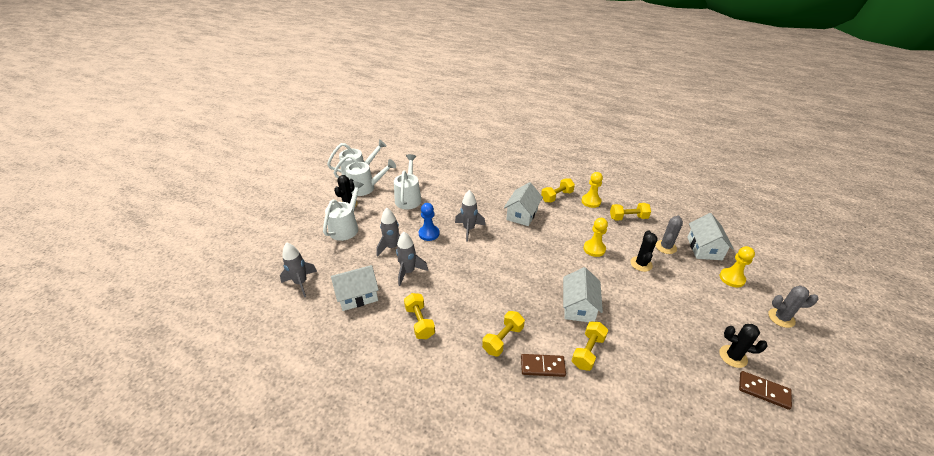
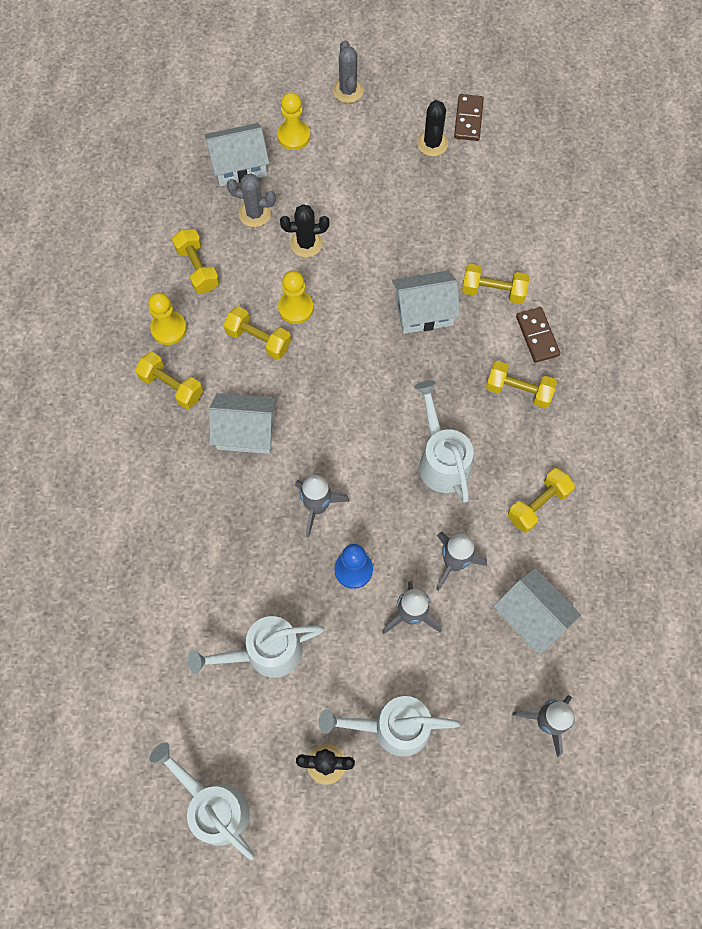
camera: 110 degrees left, 30 degrees up
(366, 188) = (262, 758): white watering can -> white watering can (441, 459)
(576, 230) = (258, 339): none -> yellow dumbbell

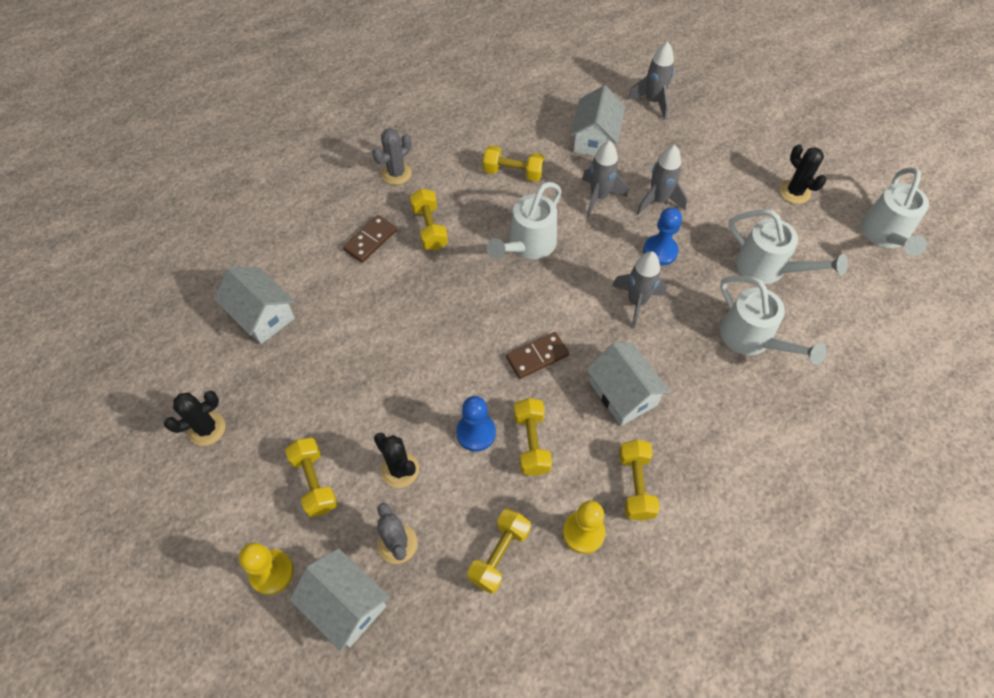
camera: 125 degrees left, 10 degrees down
(296, 308) = (476, 433): yellow pawn -> blue pawn
(348, 90) = (176, 555): grey cactus -> grey cactus (396, 173)
(392, 727) = (736, 172): white watering can -> white watering can (752, 339)
(424, 311) = (404, 329): white house -> white house (262, 315)
(468, 119) = (157, 414): brown domino -> brown domino (537, 357)
(493, 291) = (347, 291): yellow dumbbell -> yellow dumbbell (314, 482)

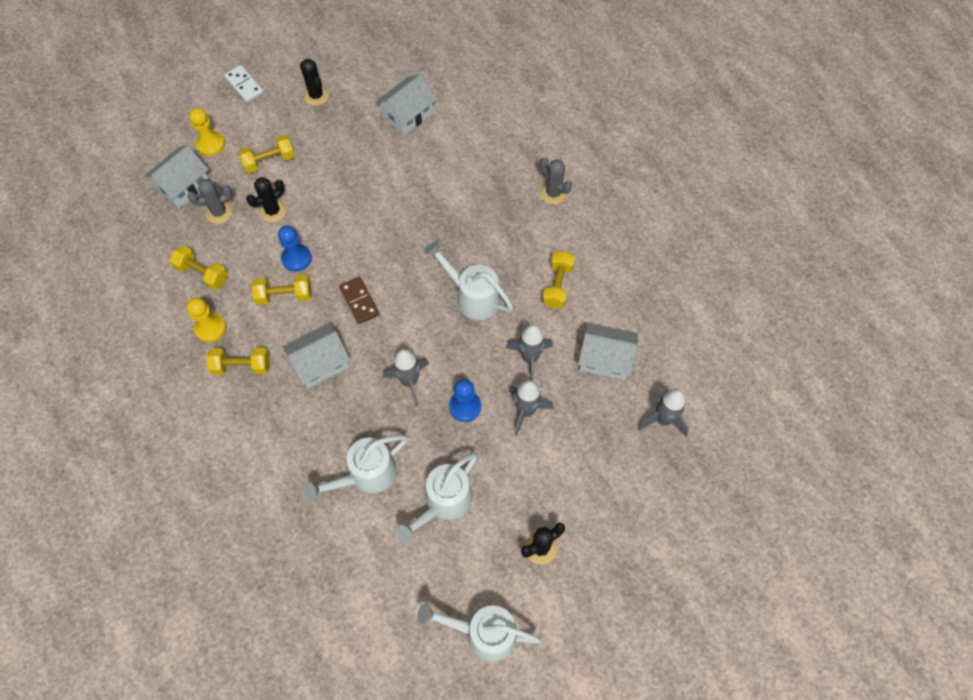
camera: 90 degrees right, 5 degrees up
(165, 533) = (244, 85): none -> white domino
(370, 240) = (478, 179): brown domino -> none
(429, 228) = (491, 221): yellow dumbbell -> none

